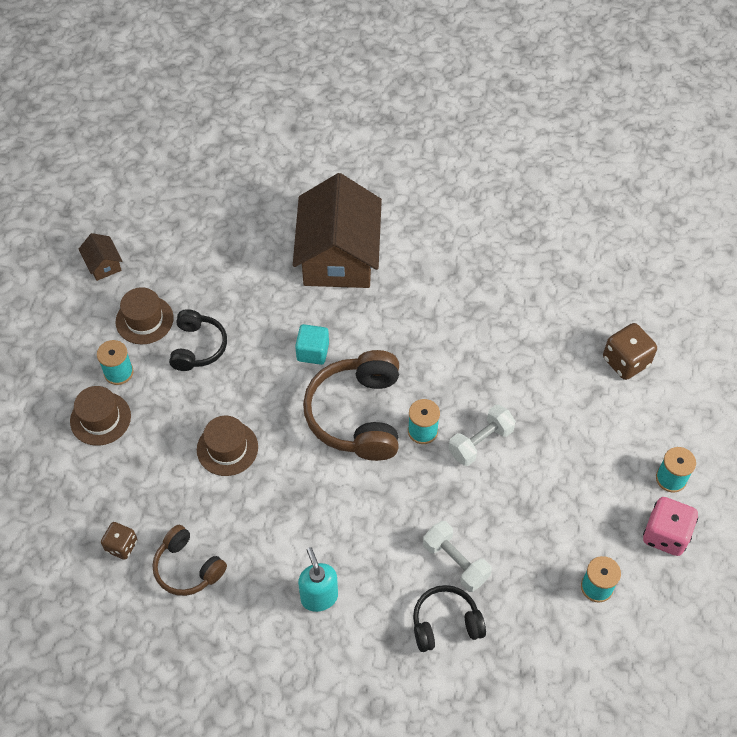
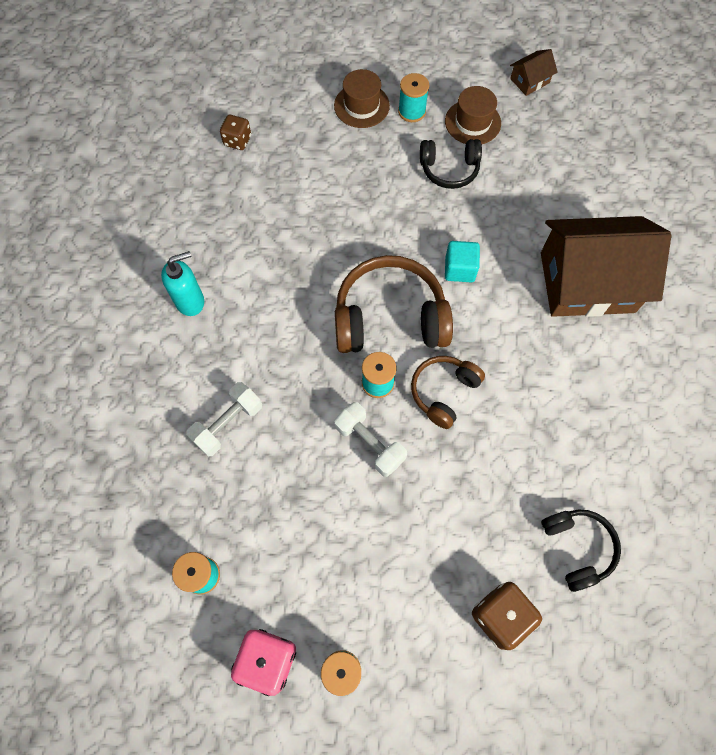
camera: 85 degrees right, 10 degrees up
(187, 568) = (218, 192): brown headphones -> brown headphones (443, 392)
(227, 448) = (340, 208): brown hat -> none
(445, 623) = (162, 417): black headphones -> black headphones (577, 548)

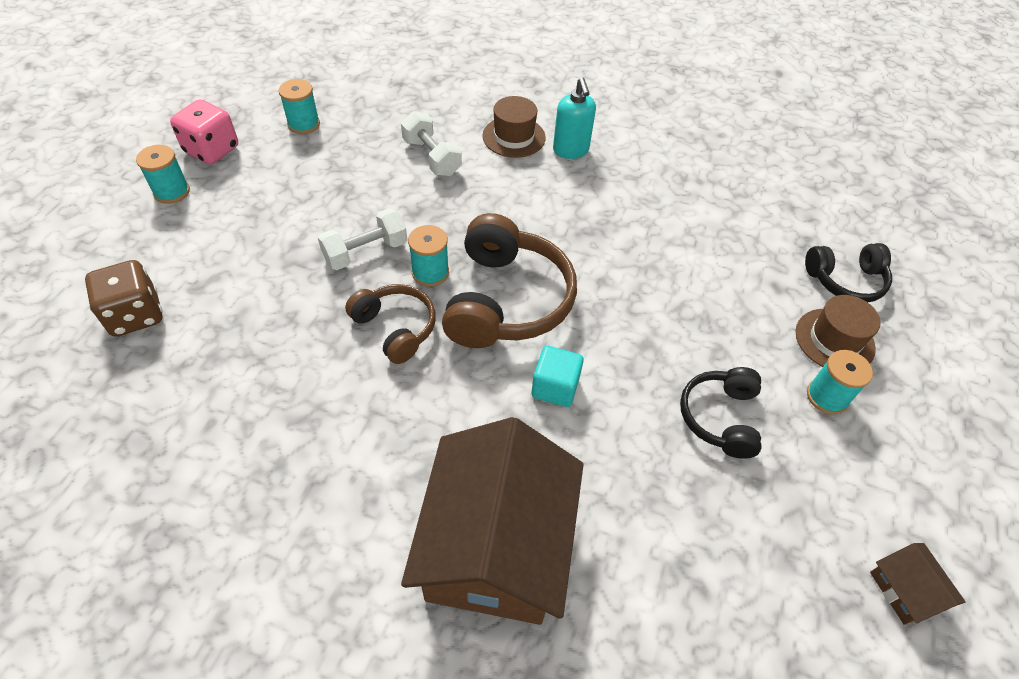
camera: 100 degrees right, 15 degrees down
(237, 141) = (774, 212): brown dice -> none
(472, 122) = (808, 472): brown hat -> brown hat (514, 137)
(577, 548) = (154, 407): black headphones -> black headphones (845, 280)

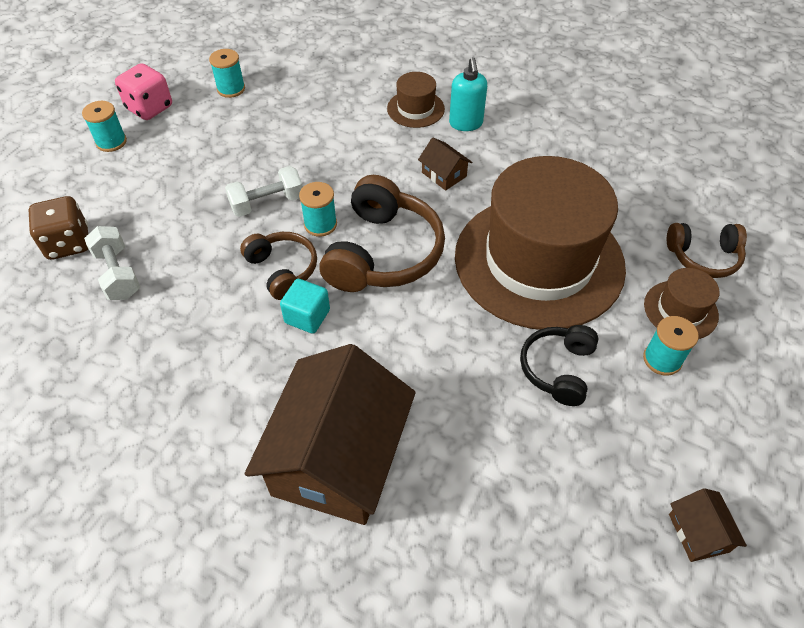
camera: 10 degrees right, 0 degrees up
(432, 157) = (338, 123): white dumbbell -> white dumbbell (118, 274)
(555, 387) = (413, 331): turquoise cube -> turquoise cube (307, 316)
(557, 207) = (444, 174): none -> brown house
(677, 297) = (539, 261): none -> brown hat
(845, 280) = (703, 257): black headphones -> brown headphones

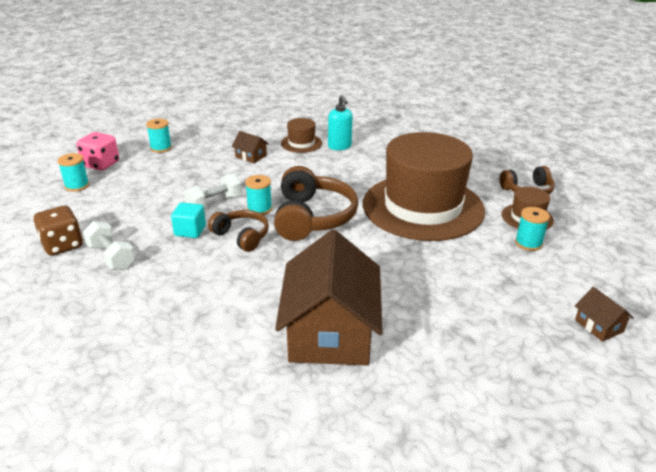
camera: 15 degrees left, 20 degrees down
(307, 316) = (272, 258): turquoise cube -> turquoise cube (190, 231)
(444, 174) = (337, 173): brown house -> brown house (251, 156)
(558, 369) = (463, 258): black headphones -> none

